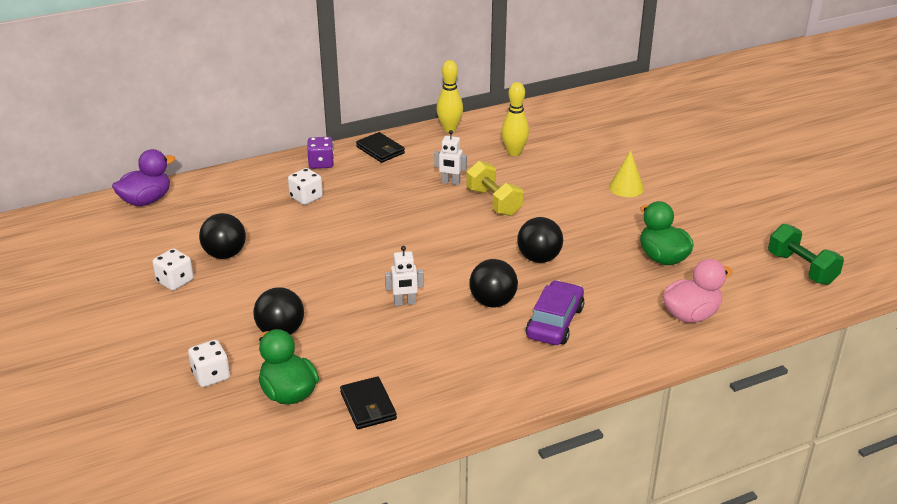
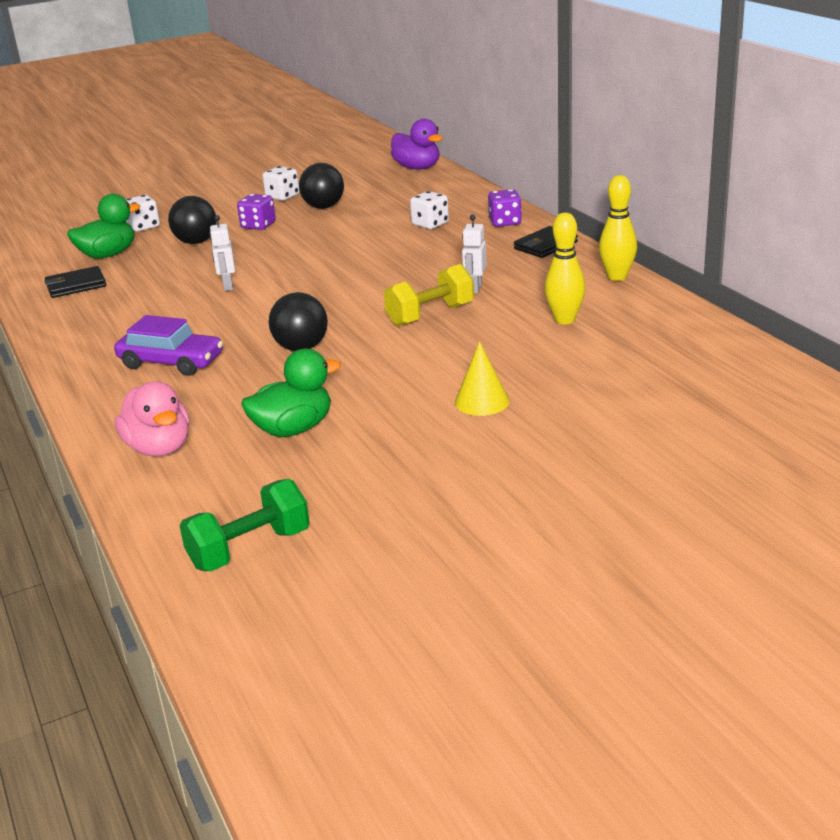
camera: 90 degrees right, 5 degrees down
(255, 293) = (258, 225): none -> purple dice
(492, 302) = (218, 327): black ball -> none

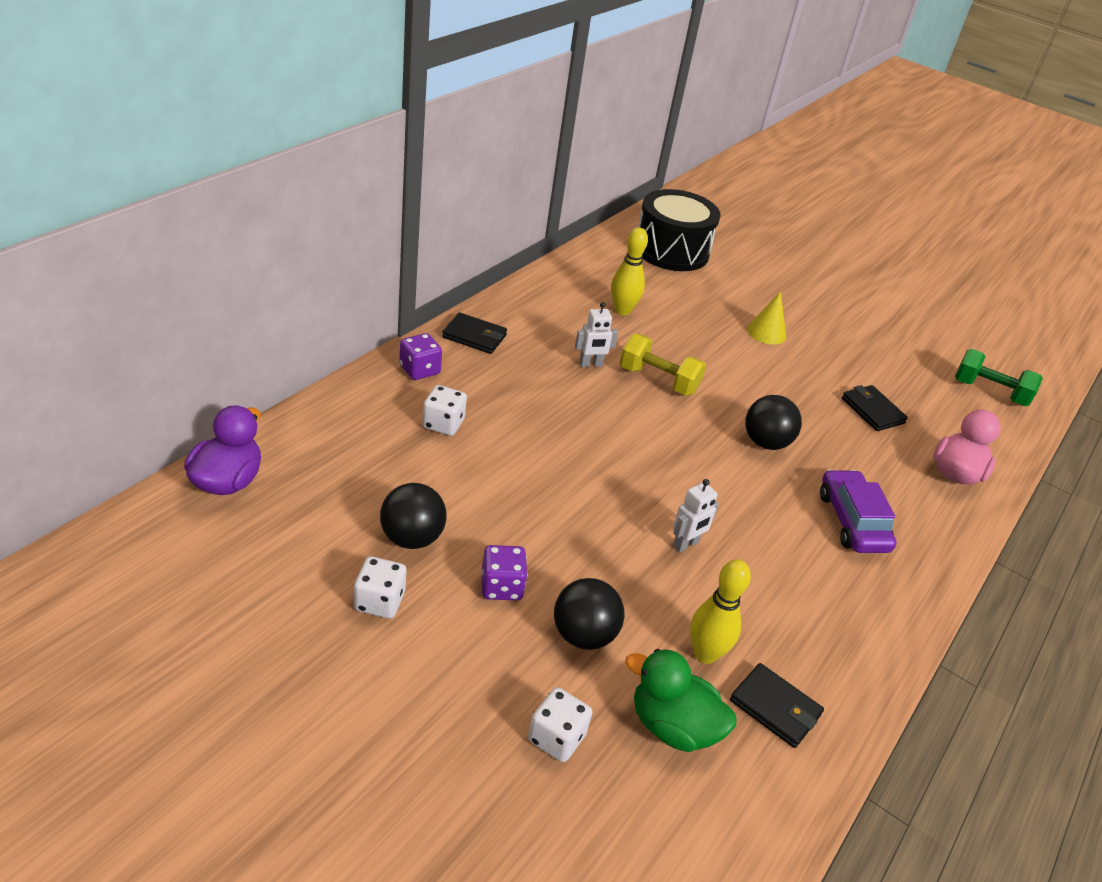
camera: 125 degrees left, 10 degrees up
(293, 429) = (872, 411): green duck -> black wallet
(617, 277) = (527, 292): yellow bowling pin -> yellow bowling pin (705, 654)
(705, 380) = (671, 250): none -> black drum

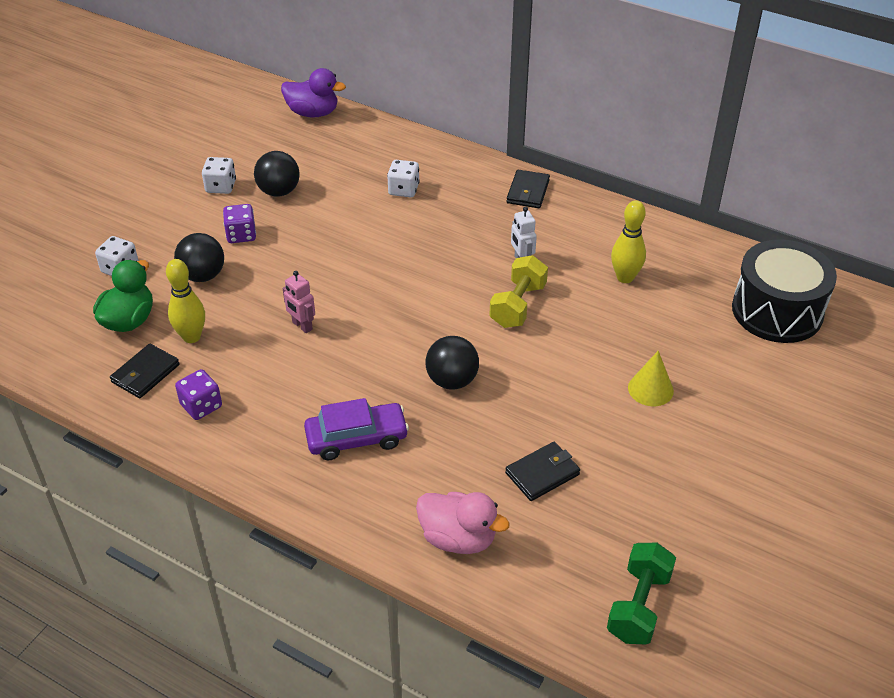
camera: 90 degrees right, 5 degrees up
(419, 370) = (466, 170): purple dice -> purple dice (201, 406)
(686, 544) = (302, 326): white robot -> pink robot

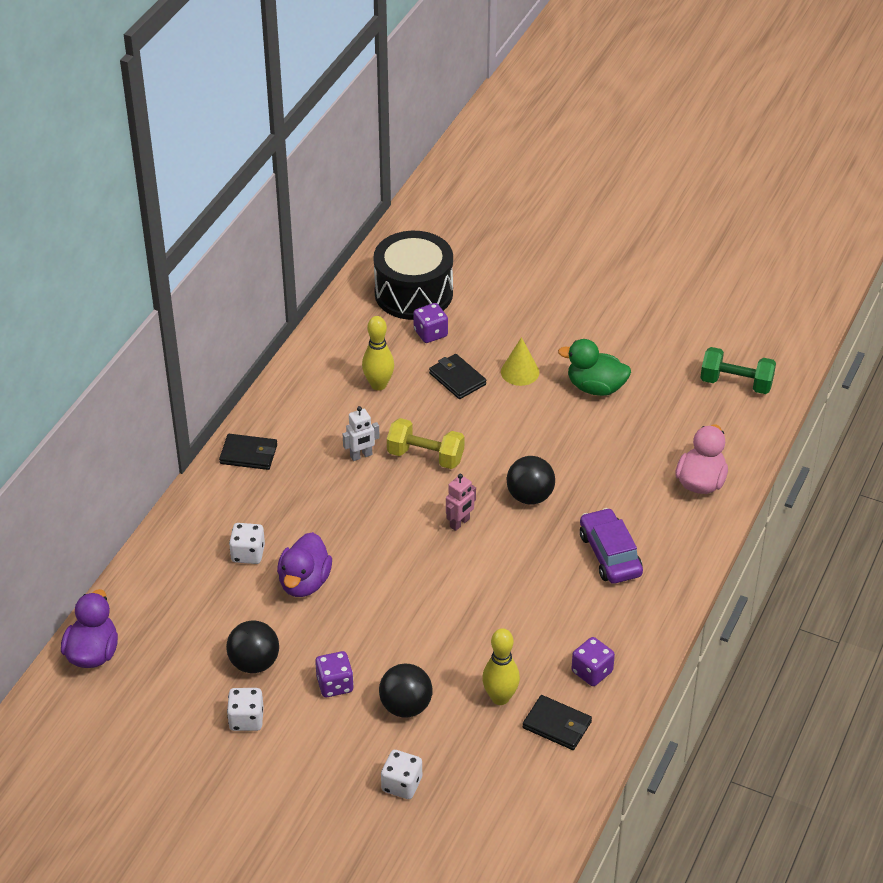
camera: 95 degrees left, 0 degrees up
(129, 320) = (483, 756): green duck -> green duck (595, 387)
(302, 326) = (473, 612): pink robot -> pink robot (460, 523)
(363, 221) = (304, 582): none -> purple duck
(542, 474) = (625, 435): black wallet -> black wallet (457, 379)
(710, 320) = (430, 333): none -> purple dice

